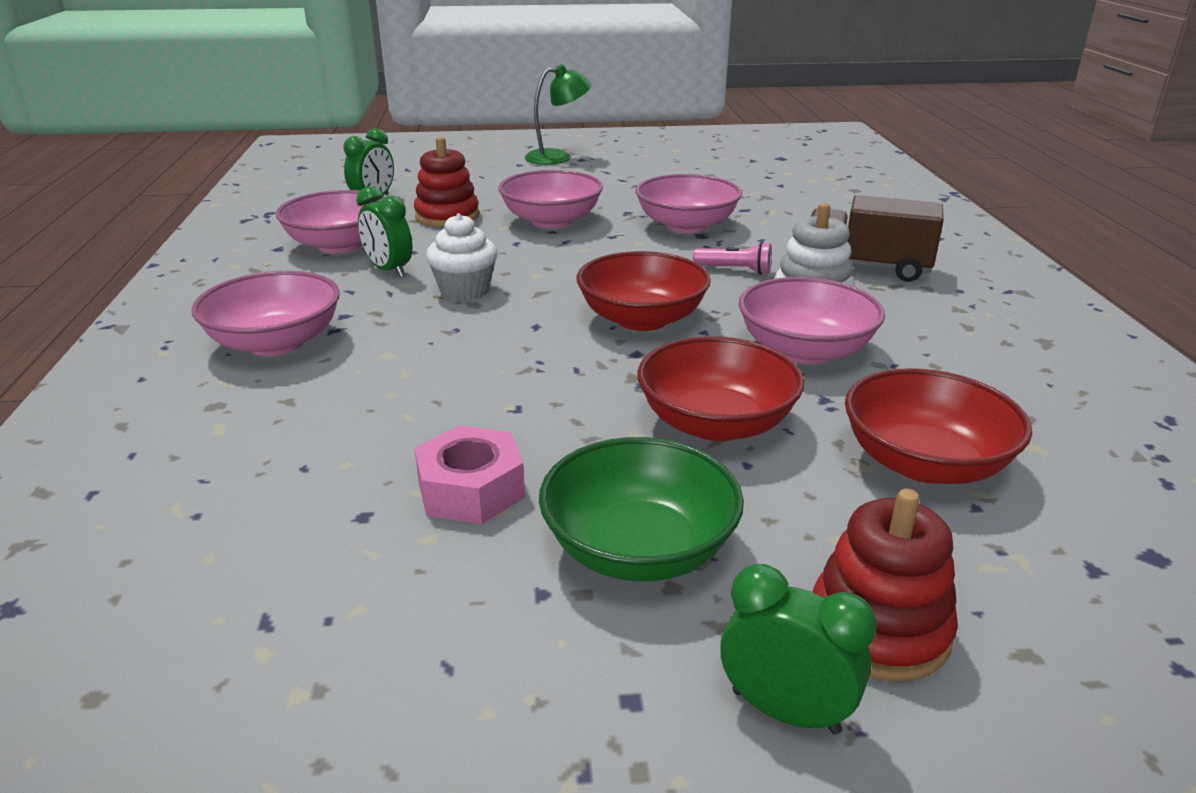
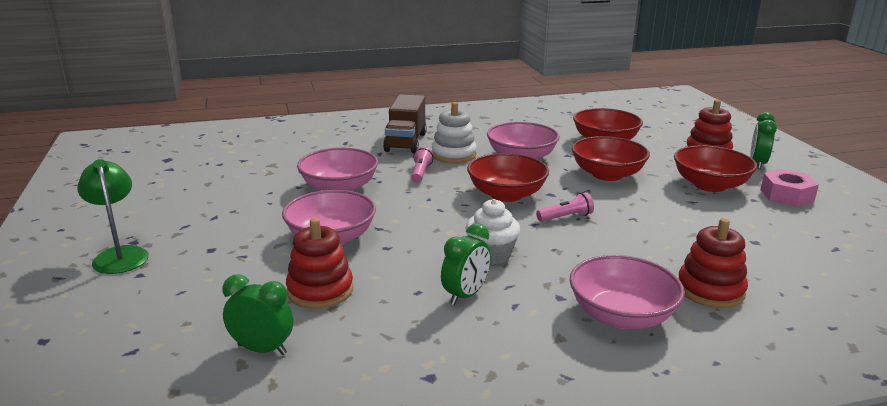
camera: 100 degrees left, 5 degrees down
(267, 418) = (710, 290): none -> red stacking toy
(339, 245) = (411, 337): pink bowl -> none
(471, 489) = (710, 220): pink nut -> pink nut (786, 195)
(546, 352) = (566, 217): none -> pink flashlight
(639, 549) = (710, 185): green bowl -> red bowl

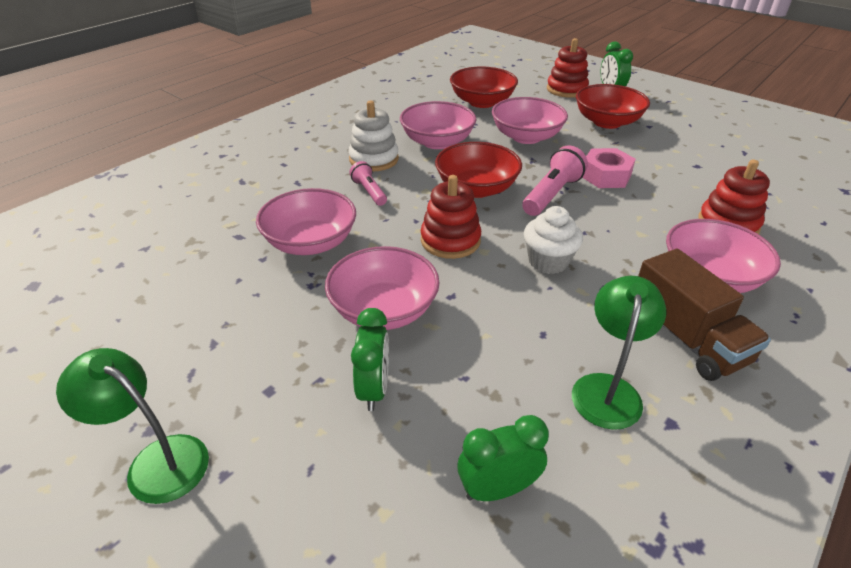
camera: 35 degrees left, 15 degrees up
(320, 290) = (457, 381): red stacking toy -> red stacking toy (450, 240)
(406, 142) = (307, 159): brown truck -> brown truck (686, 338)
(414, 339) = (607, 389): none -> green lamp
(465, 295) = (584, 316): green clock -> green clock (374, 389)
(566, 217) = (552, 194): pink flashlight -> pink flashlight, size x1.62
(607, 174) = (526, 137): red bowl -> pink bowl
(786, 195) = (663, 115): pink nut -> pink nut (605, 176)

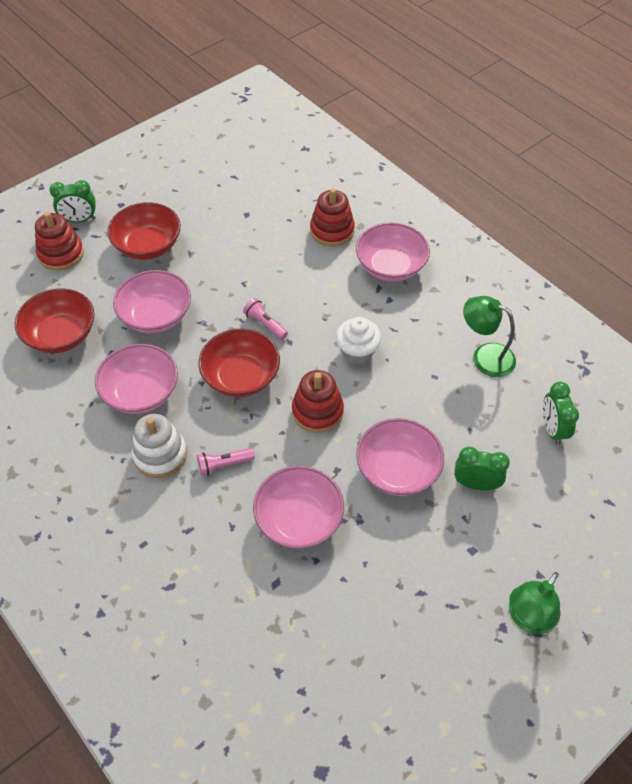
camera: 80 degrees left, 15 degrees up
(552, 194) = (265, 324): pink flashlight -> pink flashlight, size x0.62
(605, 176) = (246, 279): pink nut -> none
(686, 338) = (446, 302): brown truck -> none

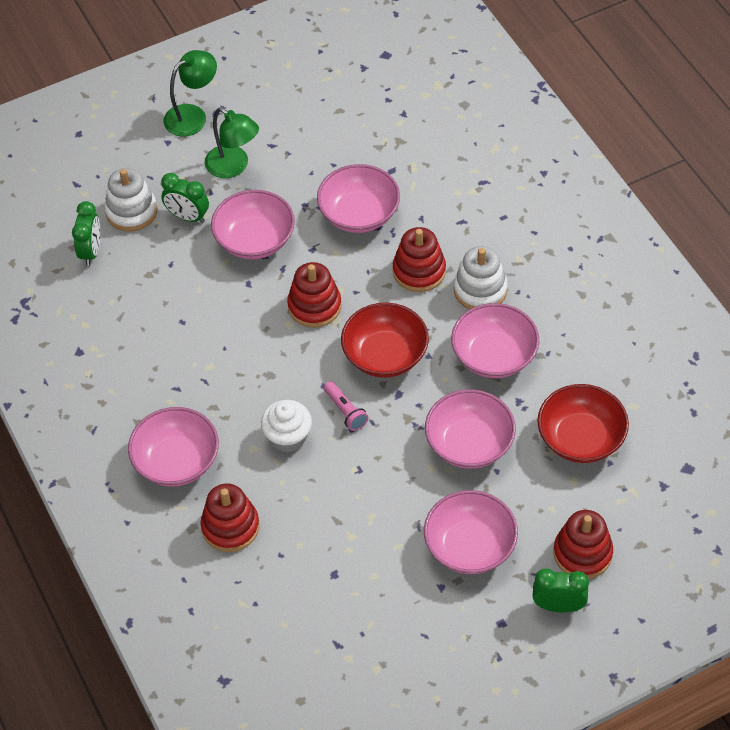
camera: 165 degrees left, 0 degrees up
(148, 245) = (470, 546): red bowl -> pink bowl
(224, 464) = (419, 271): pink flashlight -> red stacking toy
(357, 352) = (253, 361): white cupcake -> white cupcake (288, 437)
(485, 356) = (120, 333): green lamp -> green lamp (233, 167)
(535, 480) = (131, 211): none -> white stacking toy

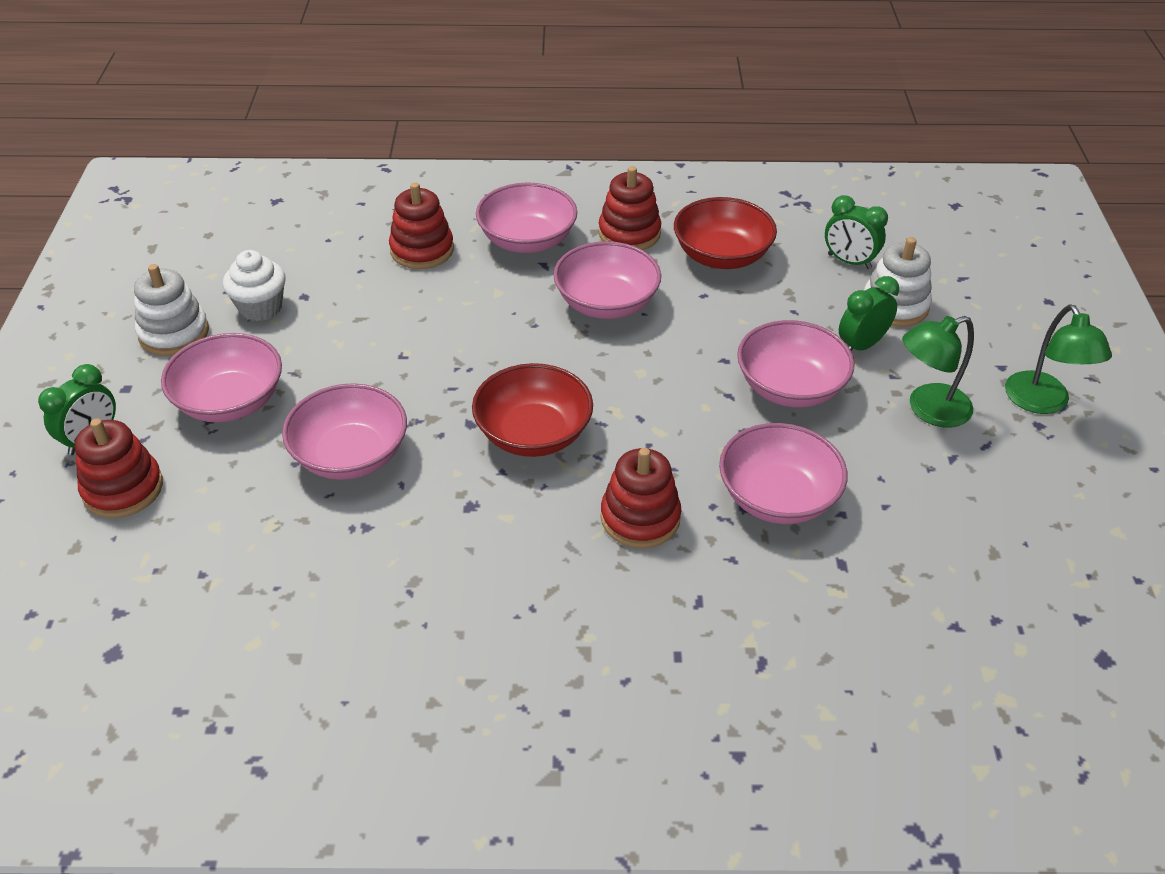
camera: 115 degrees right, 10 degrees down
(288, 437) = (488, 319): white cupcake -> white cupcake (260, 307)
(314, 306) = (651, 401): red stacking toy -> red stacking toy (629, 233)
(345, 411) = (484, 372): pink flashlight -> none
(480, 290) = (564, 567): white stacking toy -> white stacking toy (174, 333)
(494, 356) = (450, 534): pink bowl -> pink bowl (606, 303)
(580, 438) = (260, 562): red bowl -> red bowl (721, 256)

